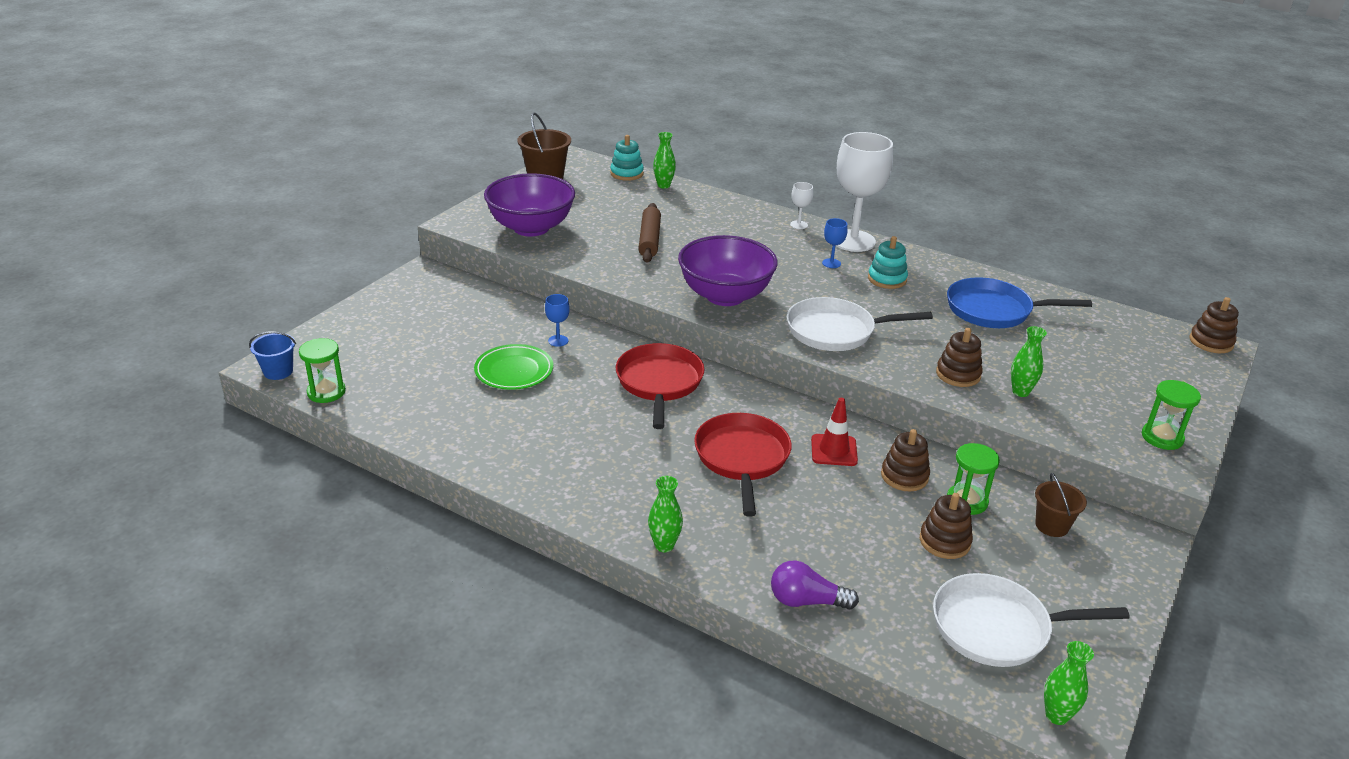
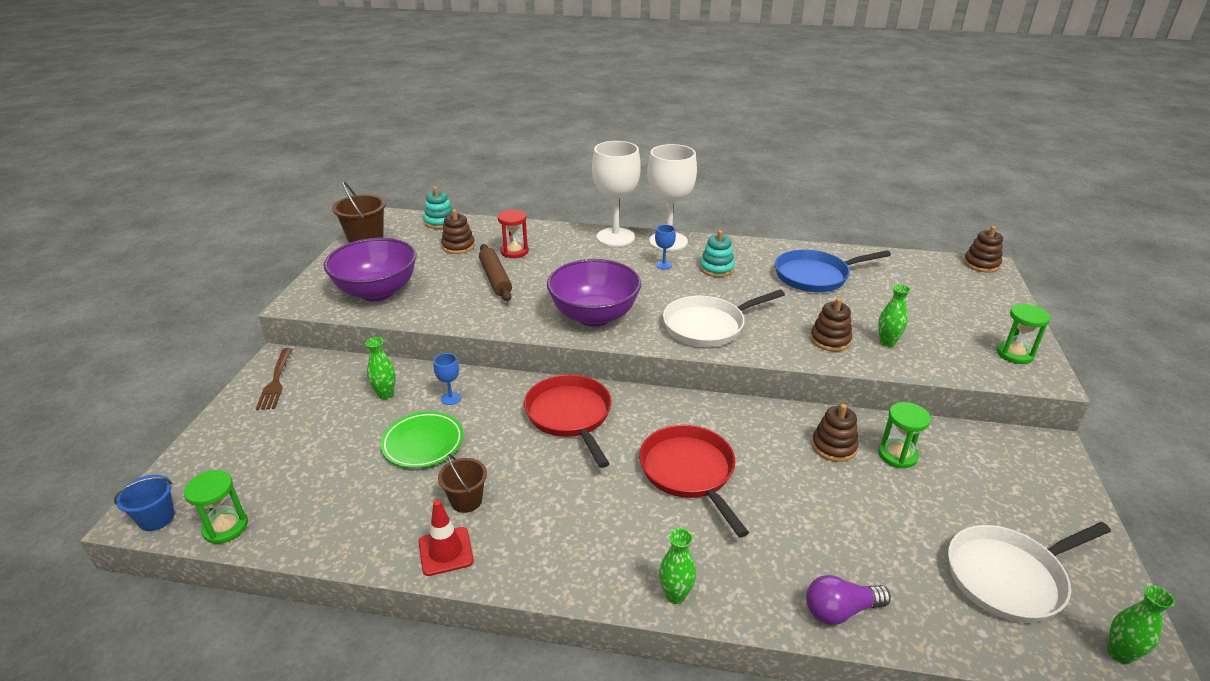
camera: 20 degrees left, 0 degrees up
(414, 289) = (276, 381): none -> brown fork
(663, 185) = (479, 226): green vase -> green vase (385, 394)
(684, 218) = (514, 251): none -> red hourglass
(799, 225) = (615, 237): white goblet -> white goblet, size x2.43
(834, 450) = (761, 439): red traffic cone -> red traffic cone (446, 551)
(944, 541) = (908, 502): brown stacking toy -> brown stacking toy (458, 246)
(1052, 525) = (975, 457): brown bucket -> brown bucket (466, 500)

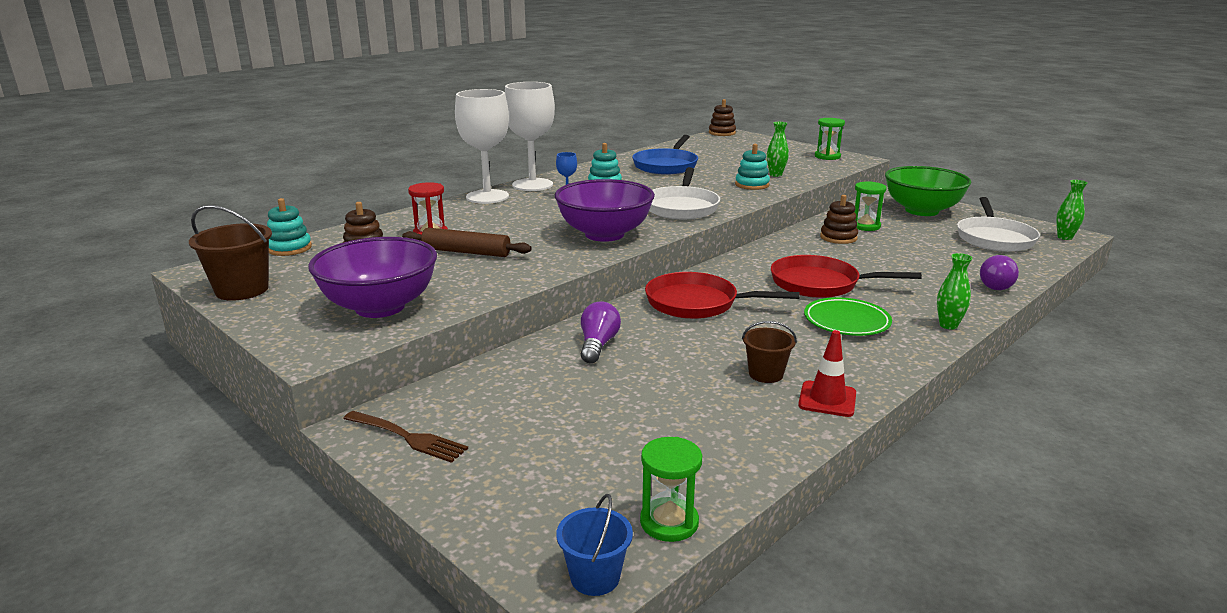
camera: 55 degrees left, 10 degrees down
(385, 394) = (541, 375): green vase -> none
(423, 443) = (654, 374): green plate -> green plate (846, 321)
(451, 398) = (598, 345): blue goblet -> purple light bulb
(830, 340) = (752, 185): brown stacking toy -> turquoise stacking toy
(1021, 485) = (921, 211): none -> green bowl

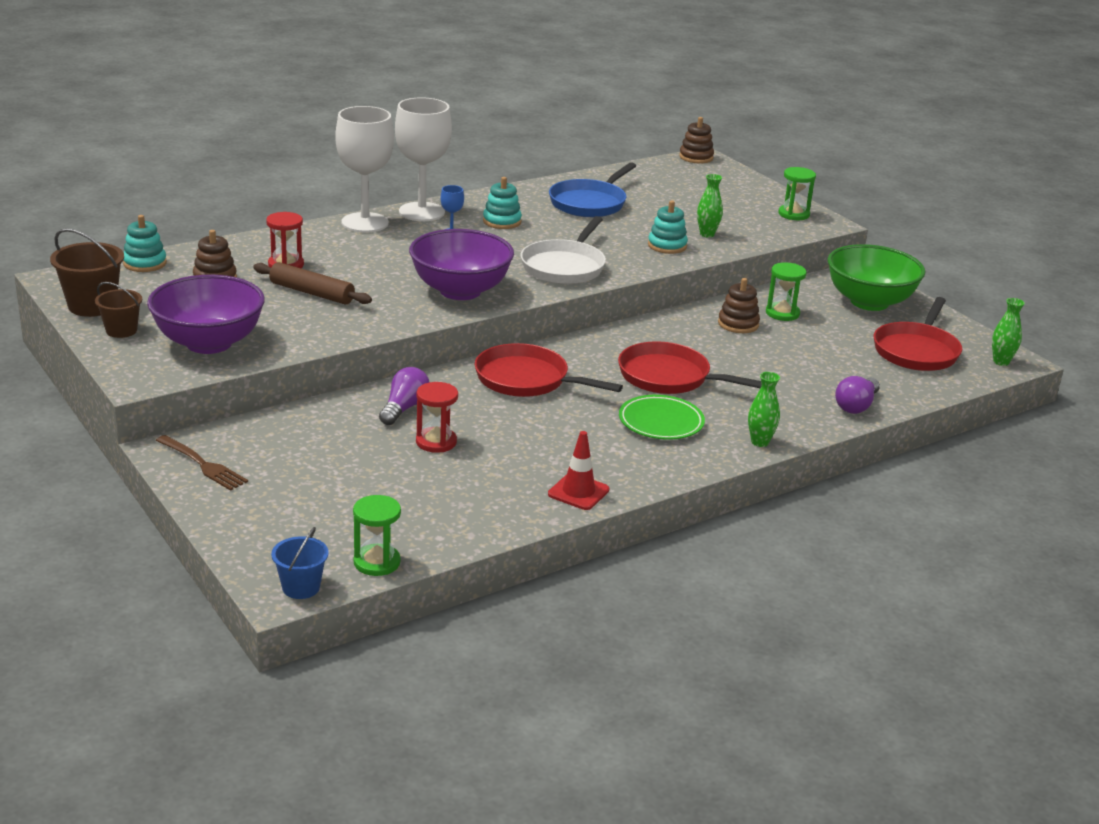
camera: 10 degrees right, 5 degrees up
(649, 372) = (436, 442): none -> red hourglass
(765, 374) = (540, 461): brown bucket -> brown bucket (121, 330)
(994, 238) = (916, 351): white pan -> red pan

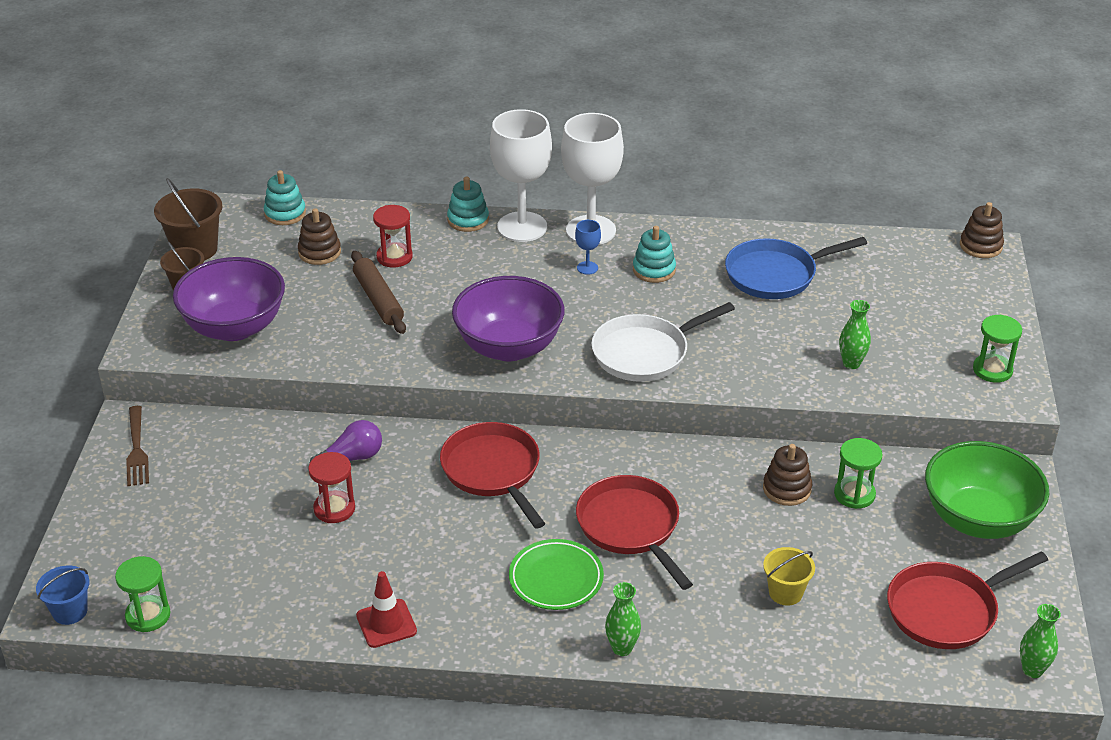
camera: 40 degrees right, 10 degrees up
(667, 246) = (786, 364): turquoise stacking toy -> turquoise stacking toy (468, 220)
(815, 376) = (785, 592): none -> yellow bucket
(856, 406) = (780, 651): purple light bulb -> none

